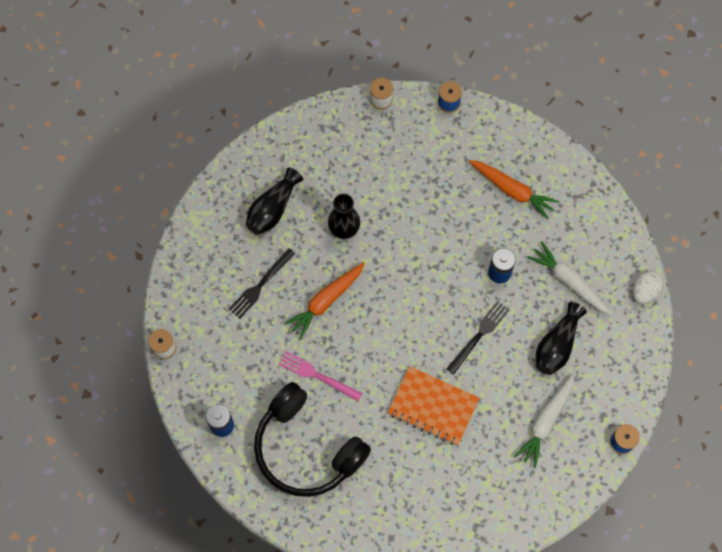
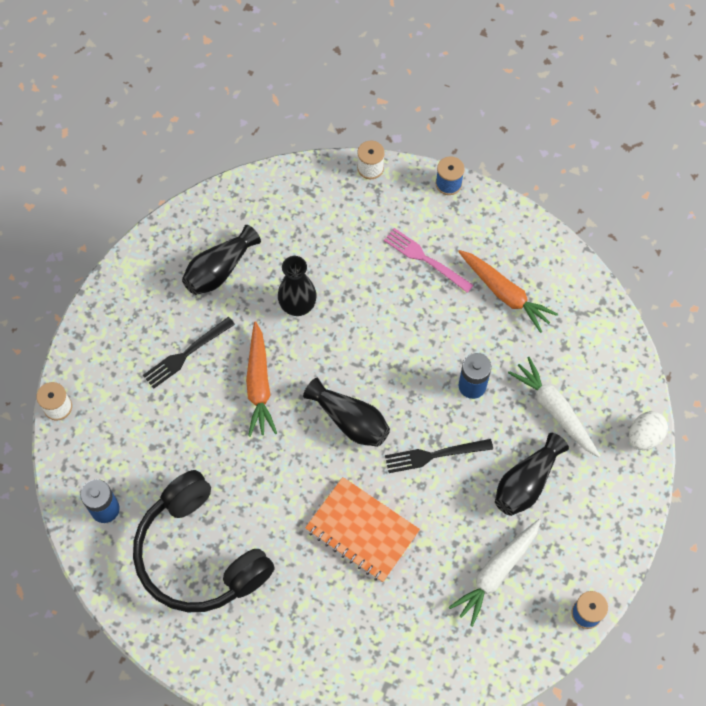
camera: 10 degrees right, 5 degrees down
(317, 375) = (230, 470): pink fork -> pink fork (425, 259)
(326, 301) = (259, 385): orange carrot -> orange carrot turned 60 degrees counterclockwise
(406, 318) = (350, 420): none -> black vase
(479, 335) = (434, 455): black fork -> black fork turned 150 degrees counterclockwise

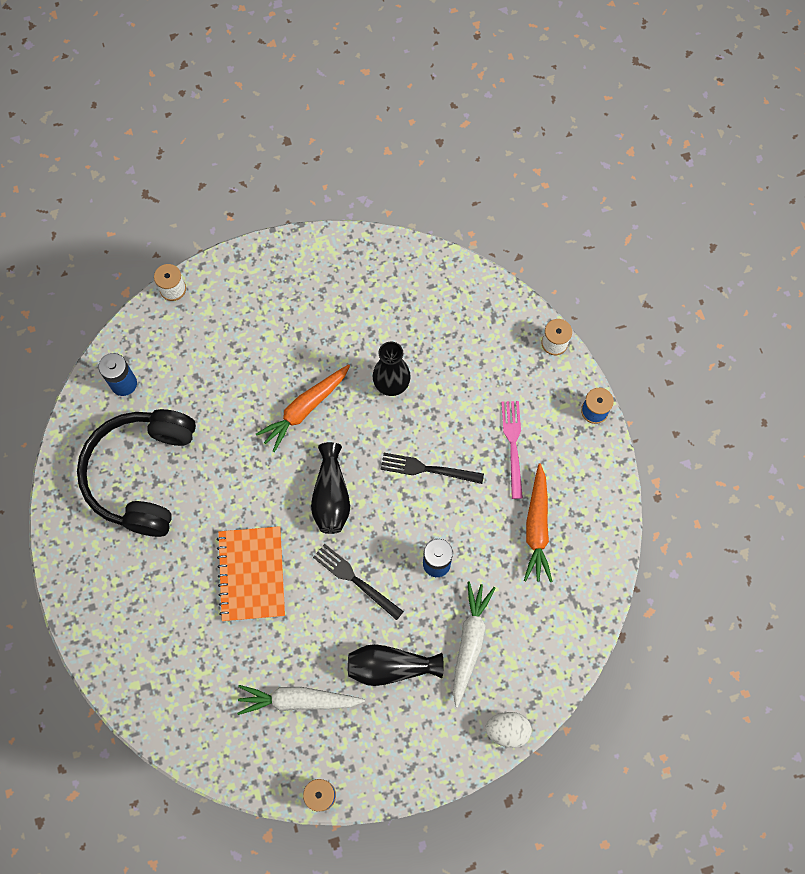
camera: 50 degrees right, 5 degrees up
(186, 354) = (285, 339): black fork -> black fork (427, 469)
(219, 270) = (372, 307): black vase -> none

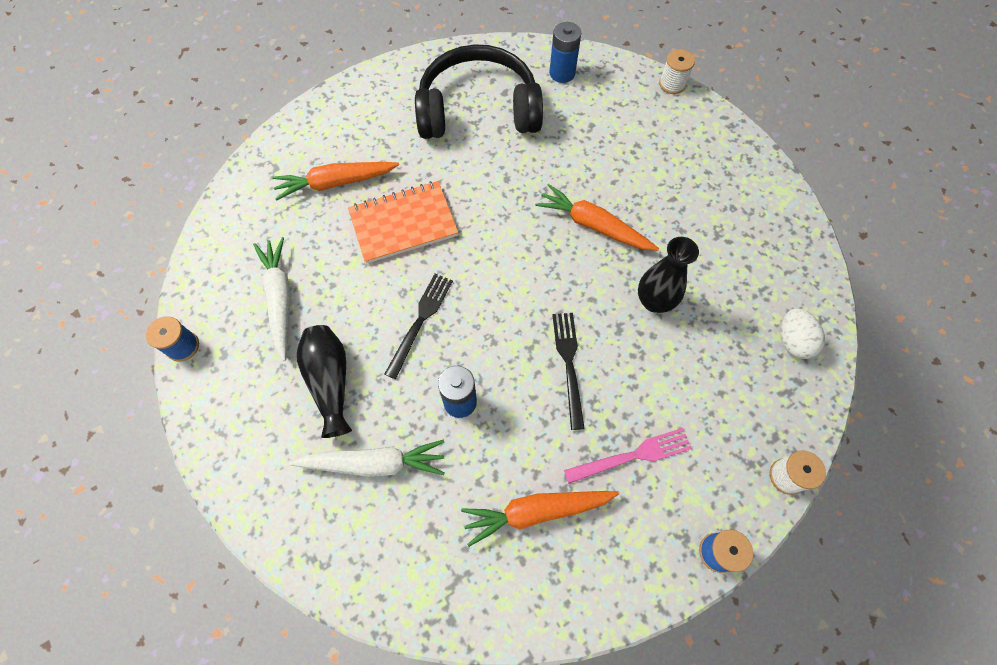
camera: 75 degrees right, 5 degrees down
(185, 629) = (335, 183): none -> orange carrot
(331, 496) = (506, 274): black vase -> none
(507, 730) = (275, 535): white egg -> white egg (792, 341)

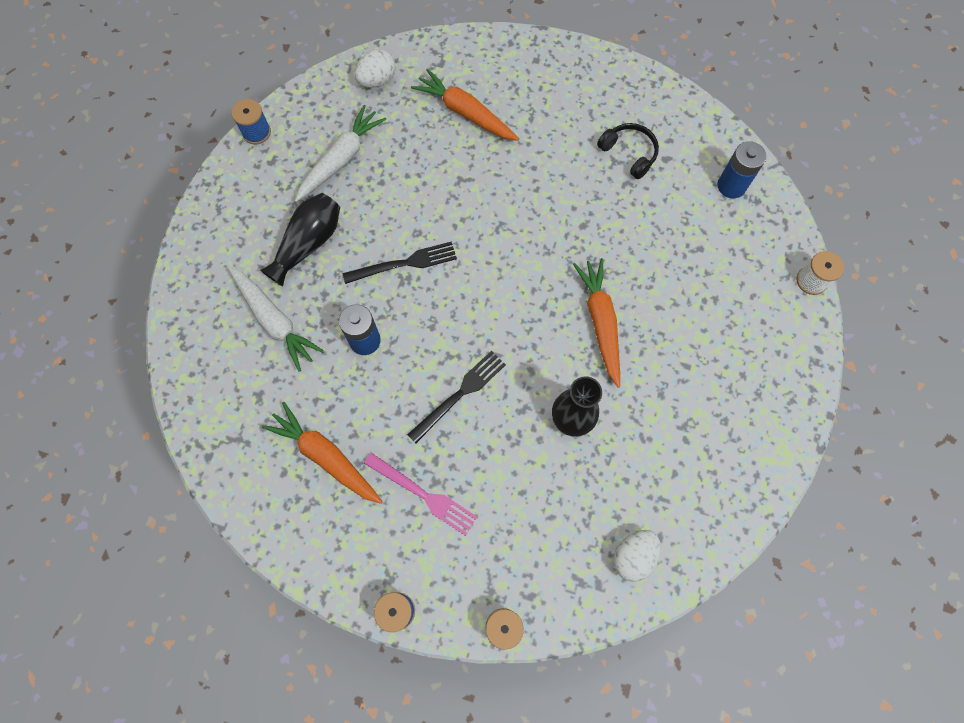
camera: 50 degrees right, 5 degrees up
(239, 221) = (377, 80): none -> white egg
(403, 224) = (473, 186): orange notebook -> none
(478, 110) = (629, 153): black headphones -> black headphones, size x0.44

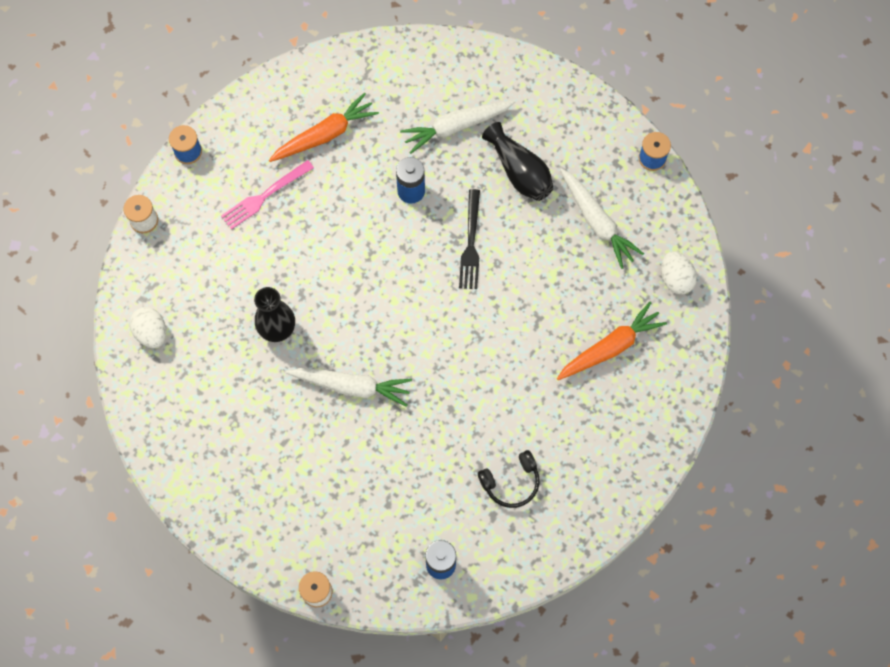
camera: 110 degrees right, 0 degrees up
(460, 394) = (334, 249): black fork -> none
(600, 322) = (352, 386): orange carrot -> white carrot

